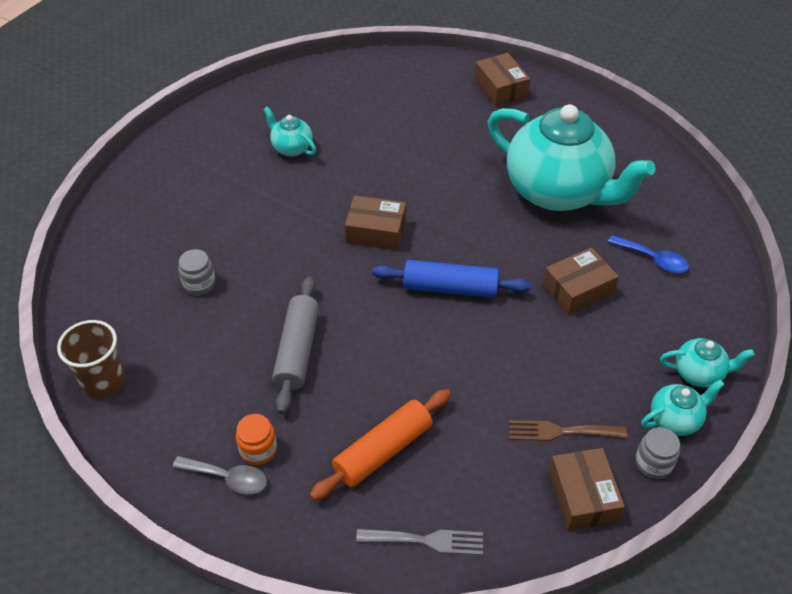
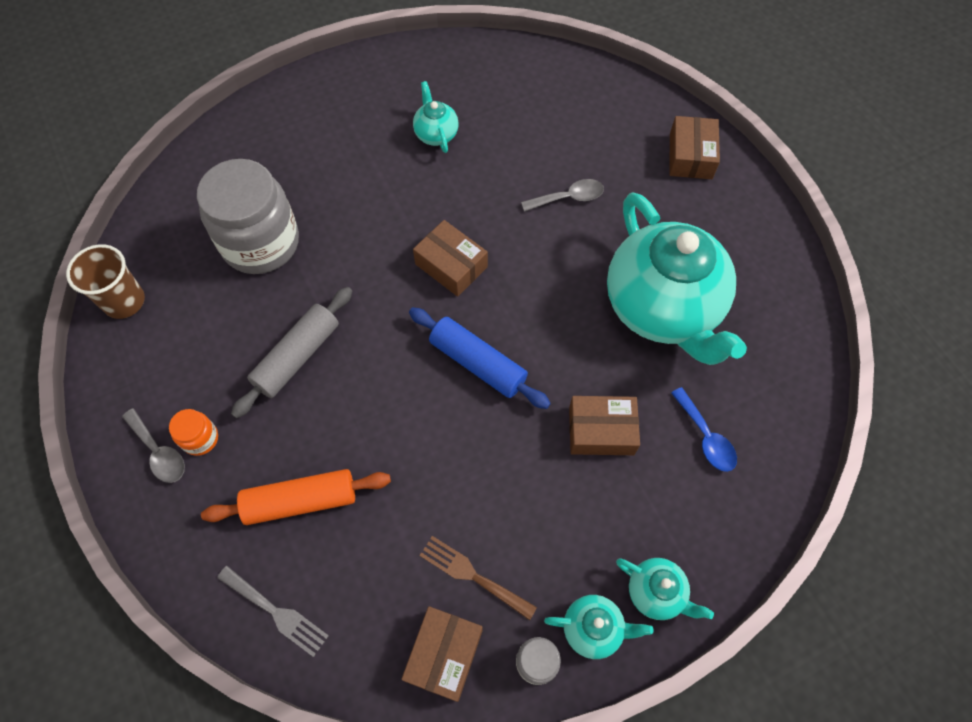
camera: 30 degrees right, 15 degrees up
(199, 284) = (261, 243): grey jar -> grey jar, size x2.38
(432, 150) = (568, 198): none -> grey spoon

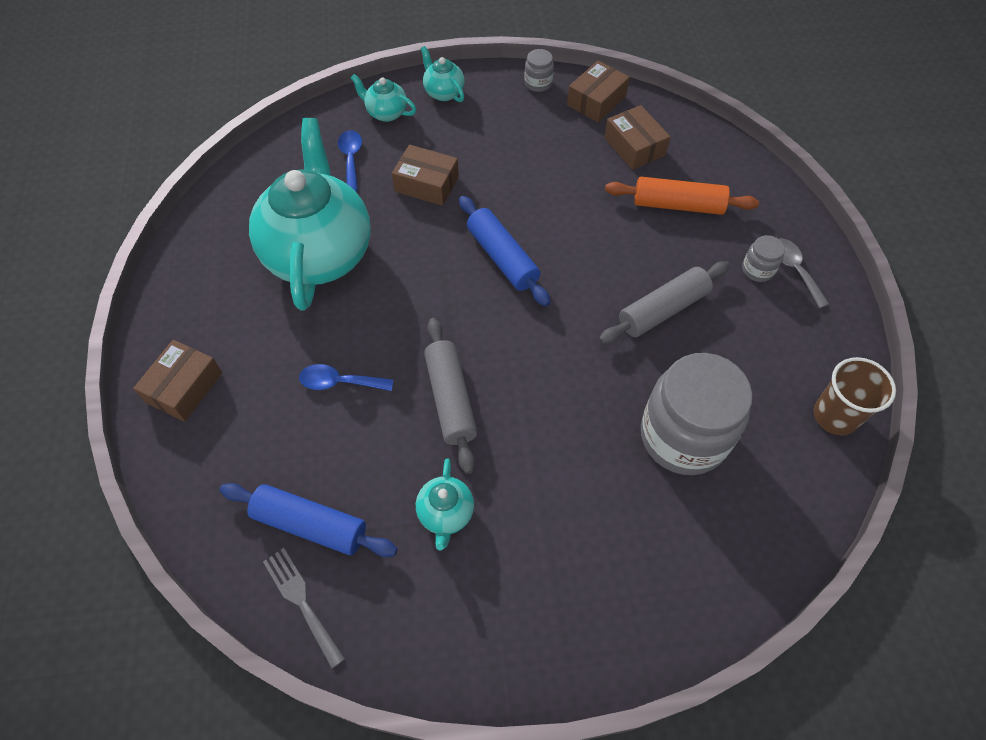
camera: 160 degrees left, 5 degrees down
(200, 438) = (757, 270): orange jar -> grey jar
(276, 612) = (706, 149): grey fork -> grey fork (301, 601)
(451, 265) = (491, 349): brown box -> brown box (634, 146)
(468, 213) = (450, 399): none -> grey rolling pin
(472, 575) = (562, 131): brown fork -> none
(530, 100) = (310, 525): none -> blue rolling pin
(568, 198) = (339, 382): grey spoon -> blue spoon
(593, 629) = (494, 88): turquoise teapot -> turquoise teapot (386, 113)

